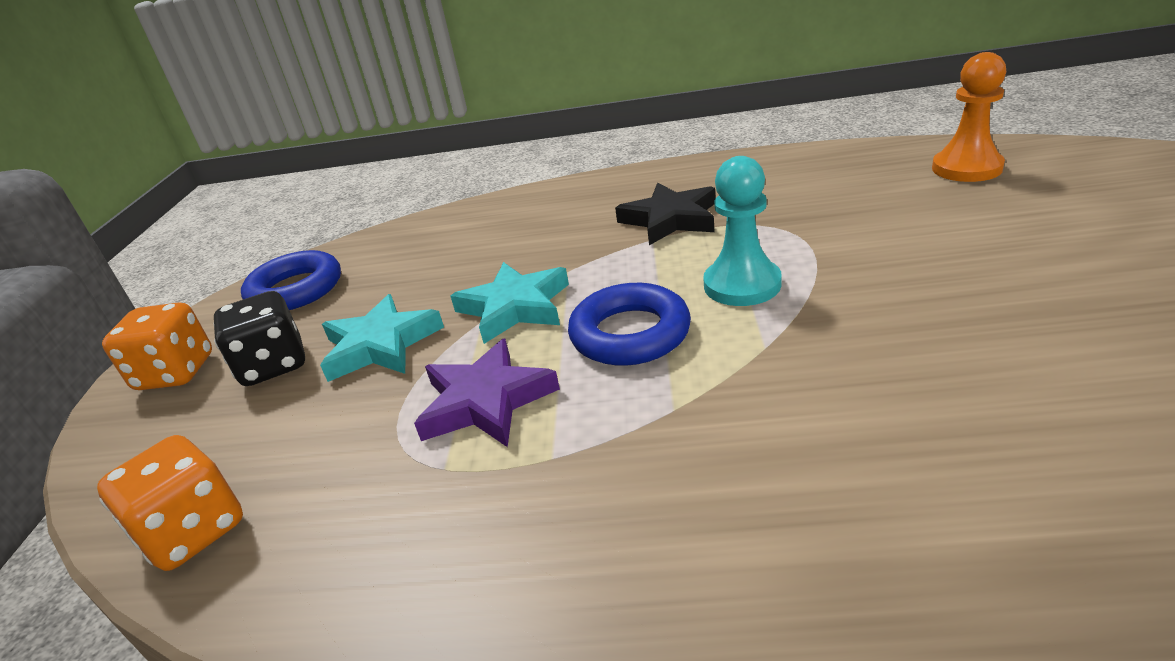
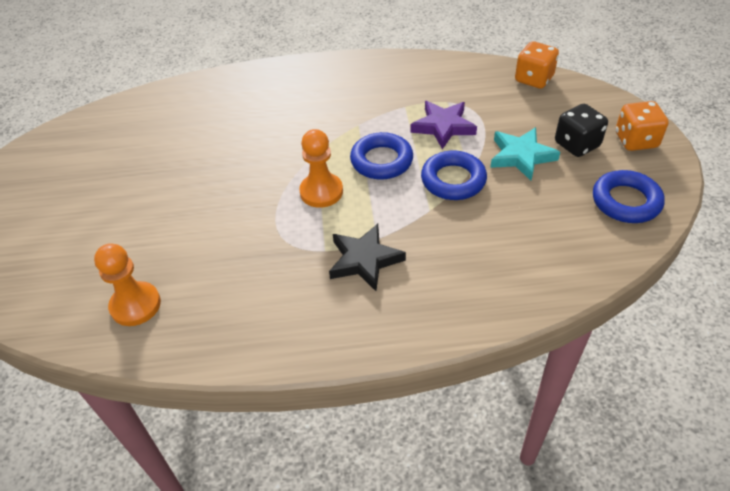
camera: 170 degrees right, 15 degrees up
(514, 307) = (453, 180): turquoise star -> blue ring
(742, 285) = (321, 192): turquoise pawn -> orange pawn

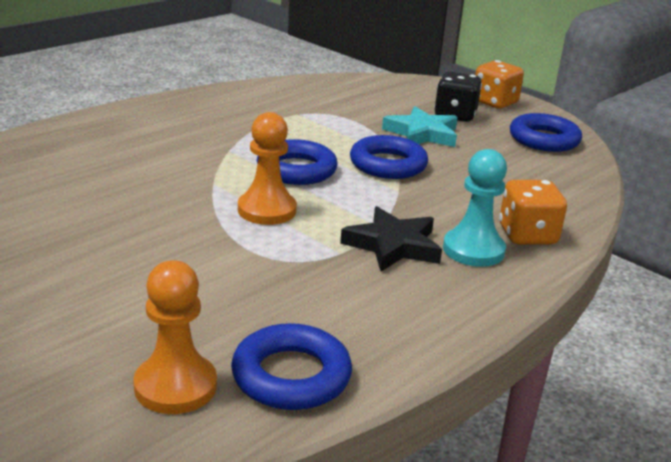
camera: 45 degrees left, 20 degrees down
(193, 331) = (291, 376): none -> blue ring
(414, 291) = (473, 250): none -> turquoise pawn
(443, 127) = (321, 131): purple star -> none
(533, 79) = (355, 83): orange dice -> orange dice (527, 235)

